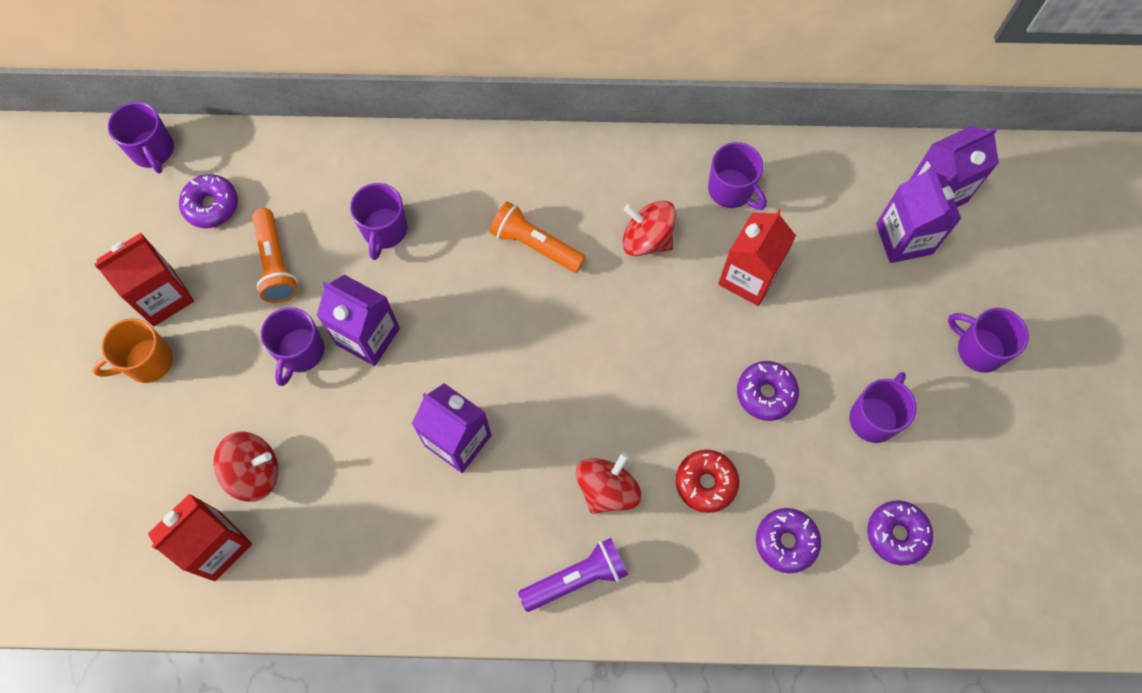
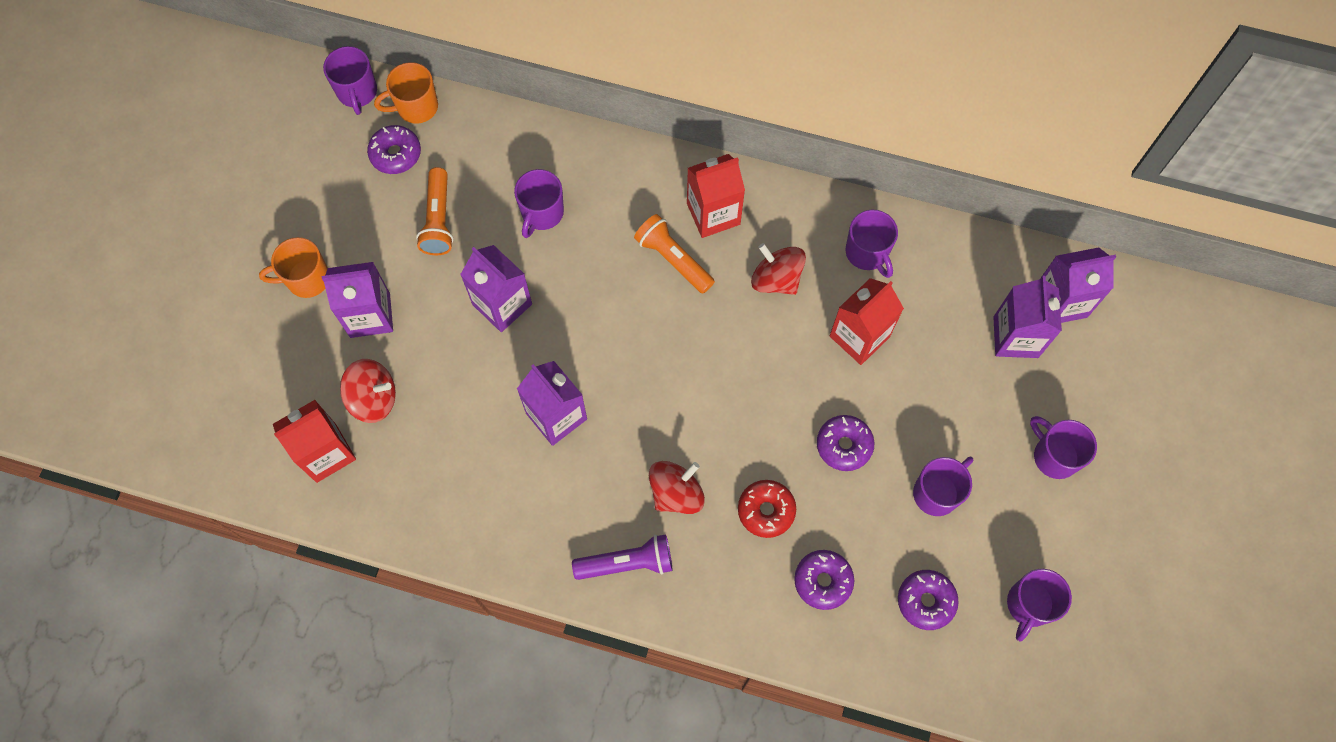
camera: 15 degrees right, 0 degrees up
(163, 297) = (333, 225): red carton -> red carton (713, 214)
(220, 151) = (416, 107): none -> orange mug
(227, 383) = (370, 315): none -> purple carton
(300, 352) = (439, 303): purple mug -> purple mug (1029, 605)

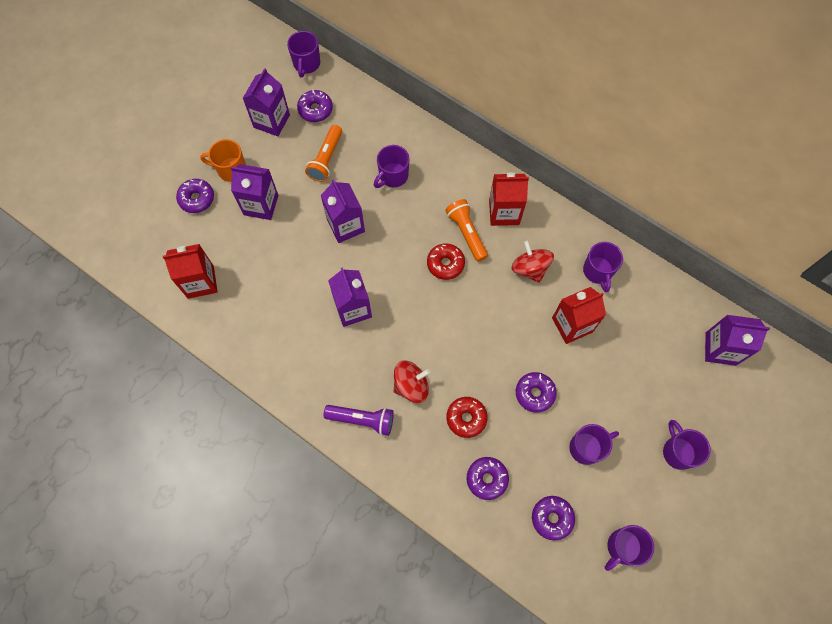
camera: 20 degrees right, 0 degrees up
(273, 337) = (197, 199): none -> purple donut
(373, 398) = (243, 258): red spinning top -> none
(416, 107) = (339, 84): orange mug -> none
(660, 311) = (445, 264): none -> red donut
(1015, 337) = (680, 361): purple carton -> purple carton (271, 121)

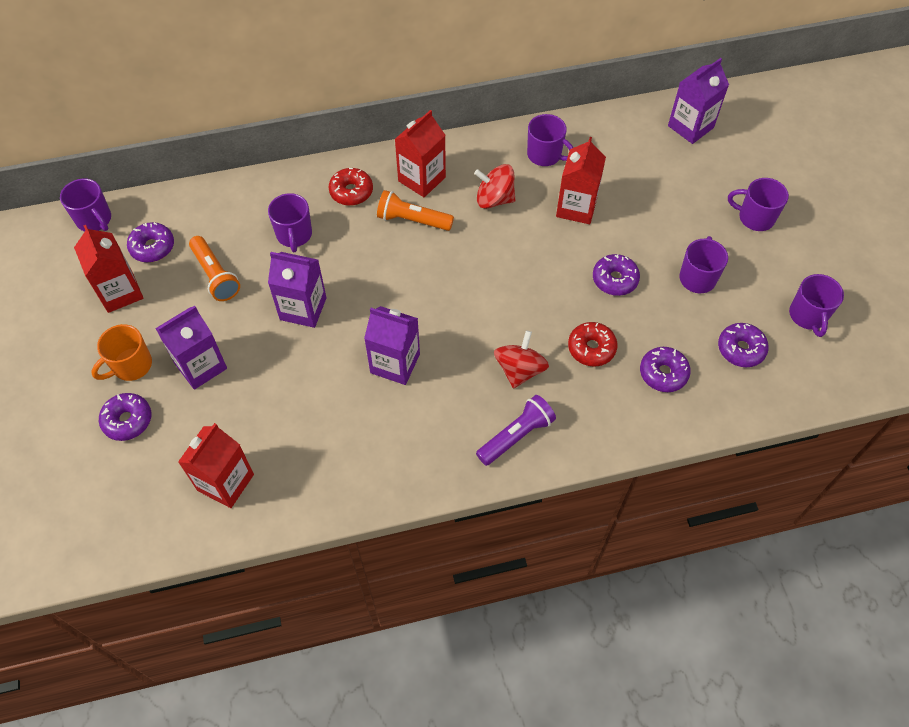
camera: 50 degrees left, 10 degrees down
(271, 121) = (120, 292): purple carton -> red carton
(445, 264) = (426, 257): red donut -> red donut (351, 192)

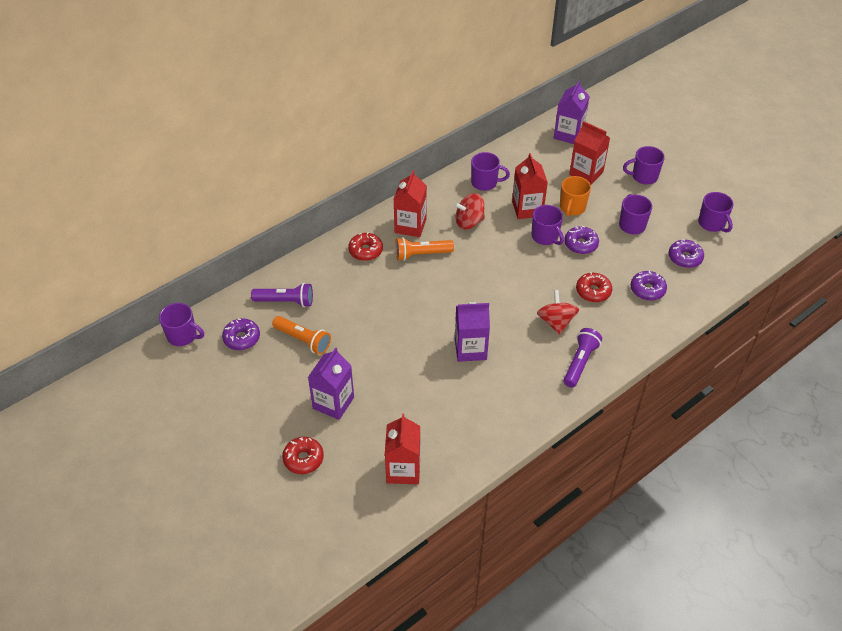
camera: 25 degrees left, 10 degrees down
(120, 292) = (238, 377): red carton -> red carton (586, 173)
(127, 420) = (303, 459): purple donut -> red donut
(131, 365) = (281, 422): orange mug -> orange mug (572, 208)
(225, 221) = (285, 301): none -> purple flashlight
(294, 235) = (343, 293): purple mug -> purple mug (545, 237)
(303, 309) = (382, 338): purple carton -> none

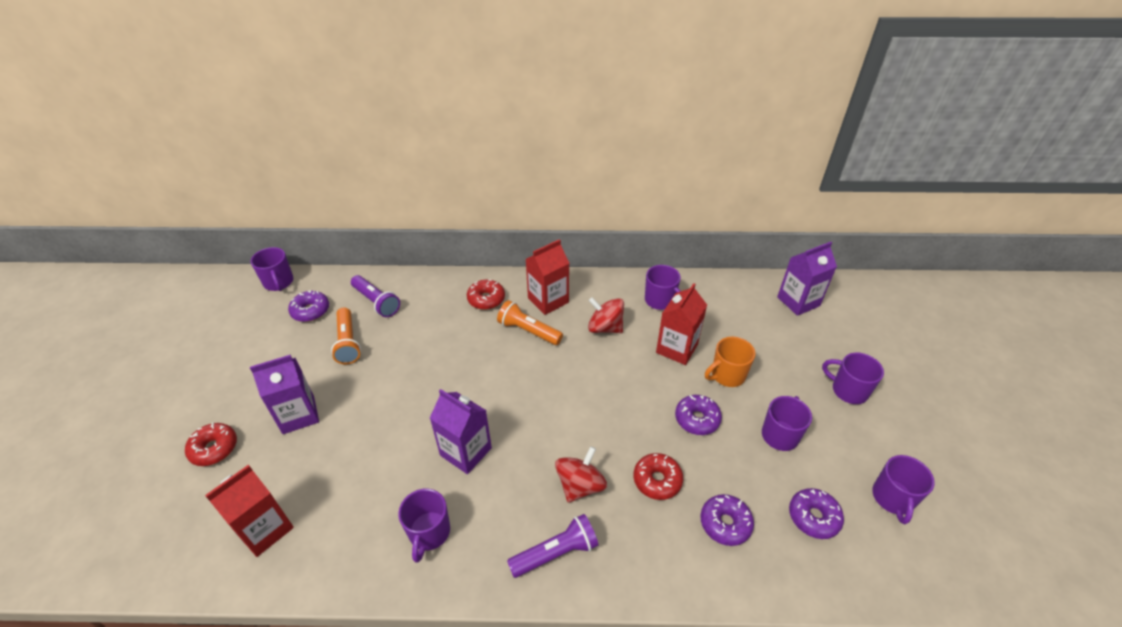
camera: 40 degrees right, 5 degrees down
(545, 237) = (666, 387): purple mug -> purple mug (429, 533)
(586, 173) = (779, 349): red carton -> none

